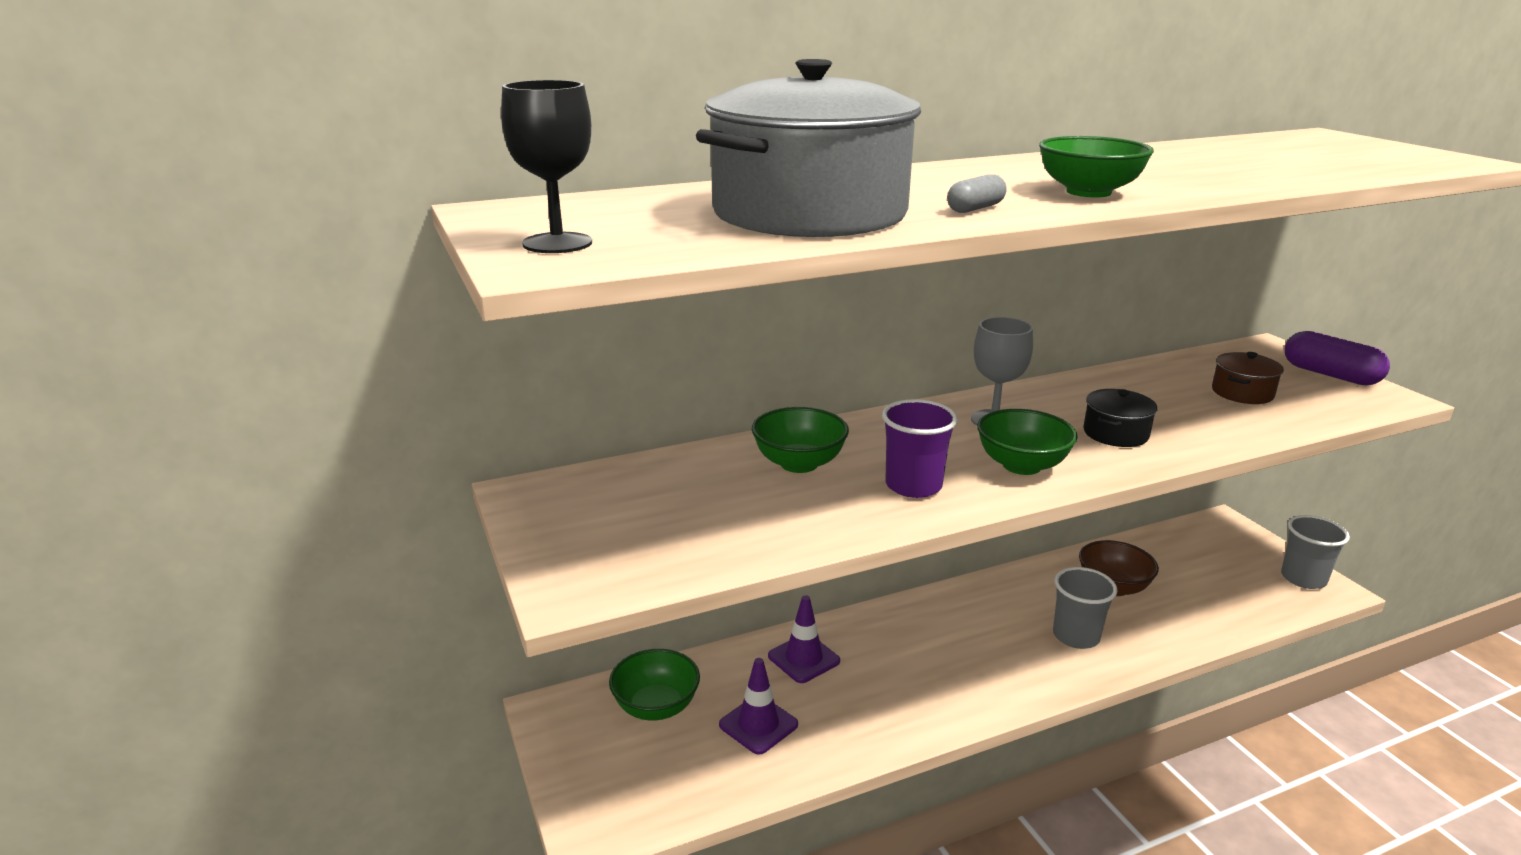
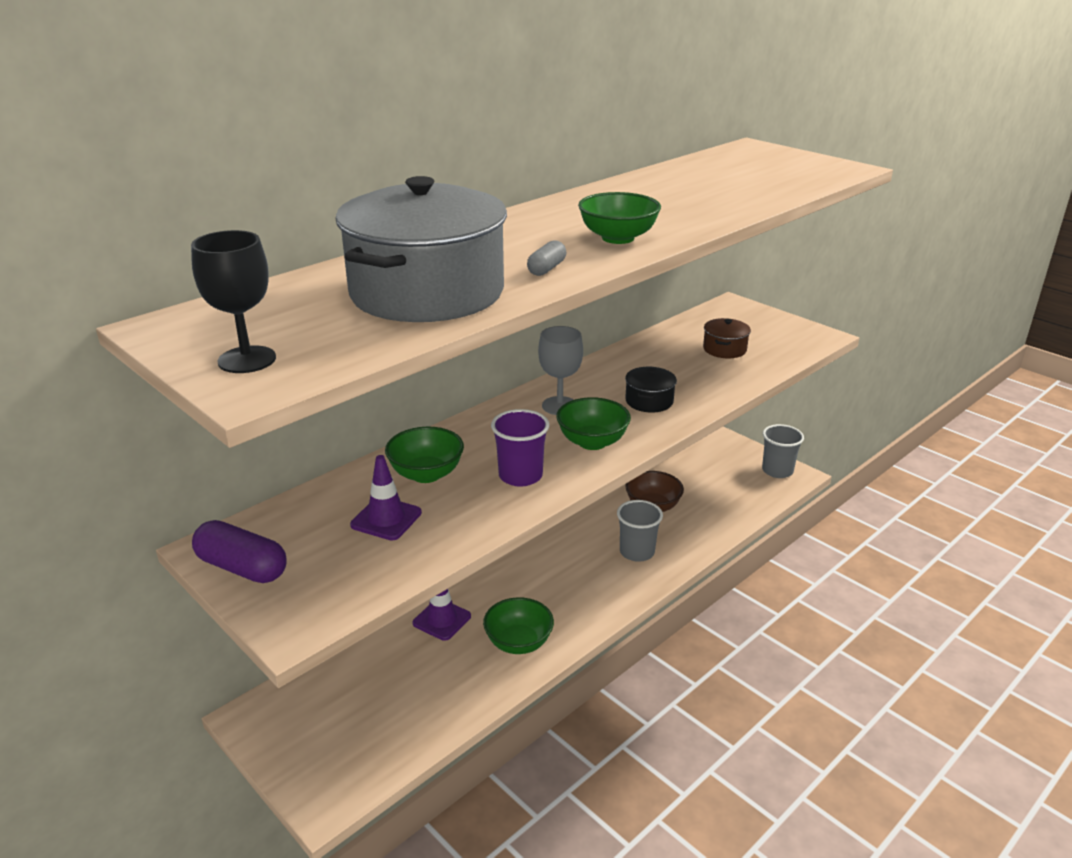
camera: 20 degrees left, 5 degrees up
(656, 707) = (337, 690): green bowl -> green bowl (518, 643)
(758, 725) = (424, 682): purple traffic cone -> purple traffic cone (386, 519)
(1330, 375) = (778, 323): purple capsule -> purple capsule (242, 568)

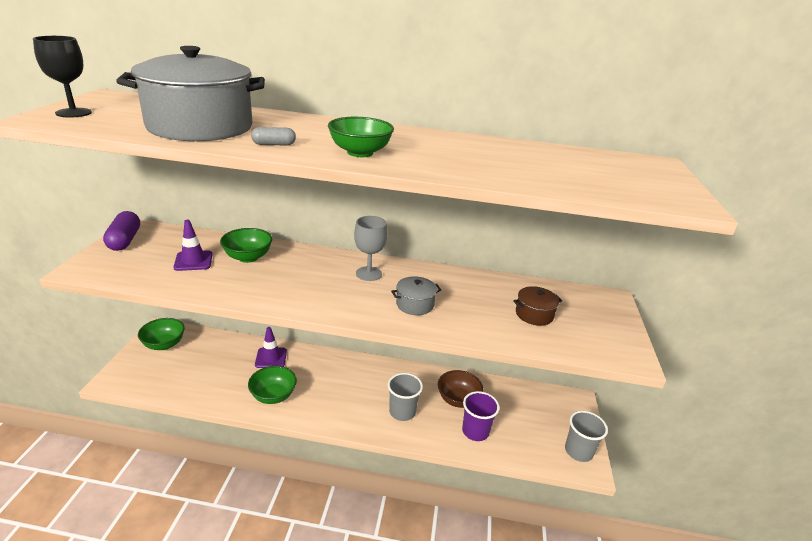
camera: 50 degrees right, 0 degrees up
(520, 476) = (272, 286): purple cup -> purple cup (475, 431)
(592, 442) = (337, 299): green bowl -> green bowl (164, 344)
(649, 401) = (415, 304): black pot -> grey pot

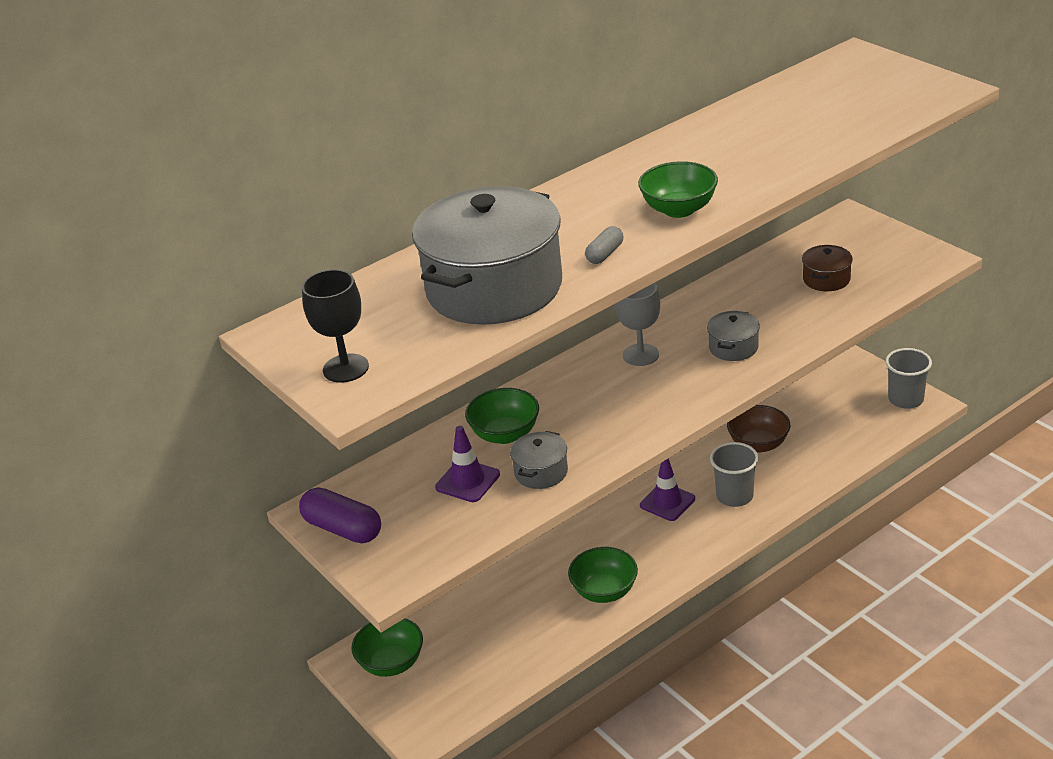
camera: 40 degrees left, 5 degrees up
(219, 281) = (541, 472): none -> grey pot
(271, 358) = (529, 568): purple traffic cone -> purple traffic cone (667, 502)
(475, 431) = (814, 455): purple cup -> none

